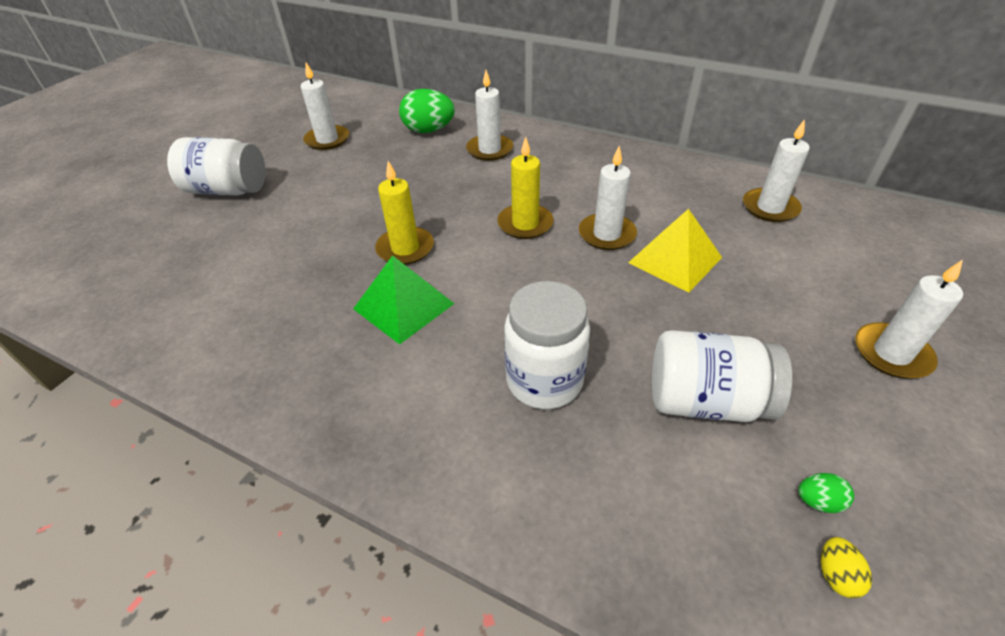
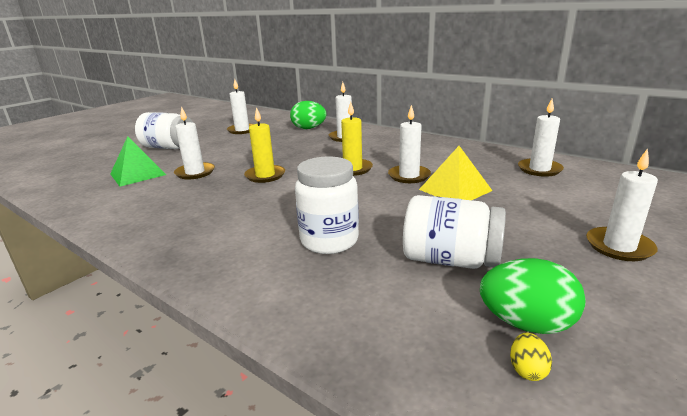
camera: 10 degrees right, 20 degrees down
(296, 249) = (195, 173): none -> white candle
(403, 306) = (249, 200): green pyramid -> green pyramid (138, 174)
(818, 501) = (526, 323): green egg -> green egg, size x2.16

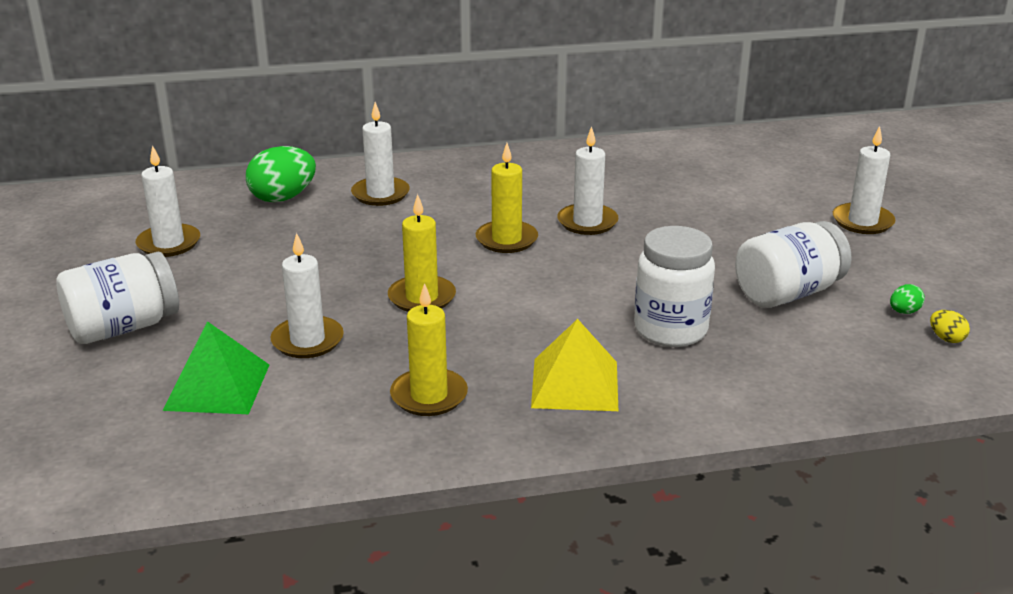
camera: 50 degrees left, 5 degrees up
(171, 210) = (429, 396): none -> yellow candle
(455, 190) = (663, 220): yellow pyramid -> yellow pyramid (575, 384)
(526, 323) = (904, 312): green egg -> green egg, size x0.46
(539, 169) = (688, 160): white candle -> none

